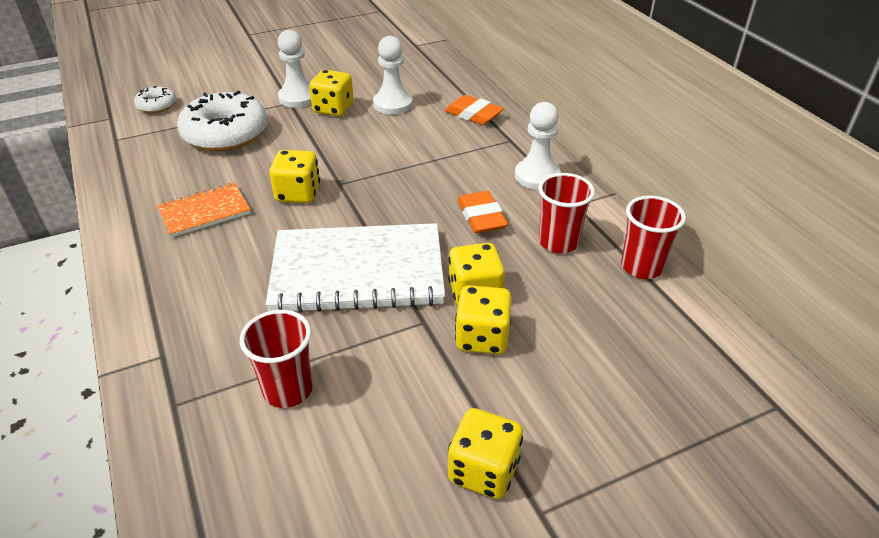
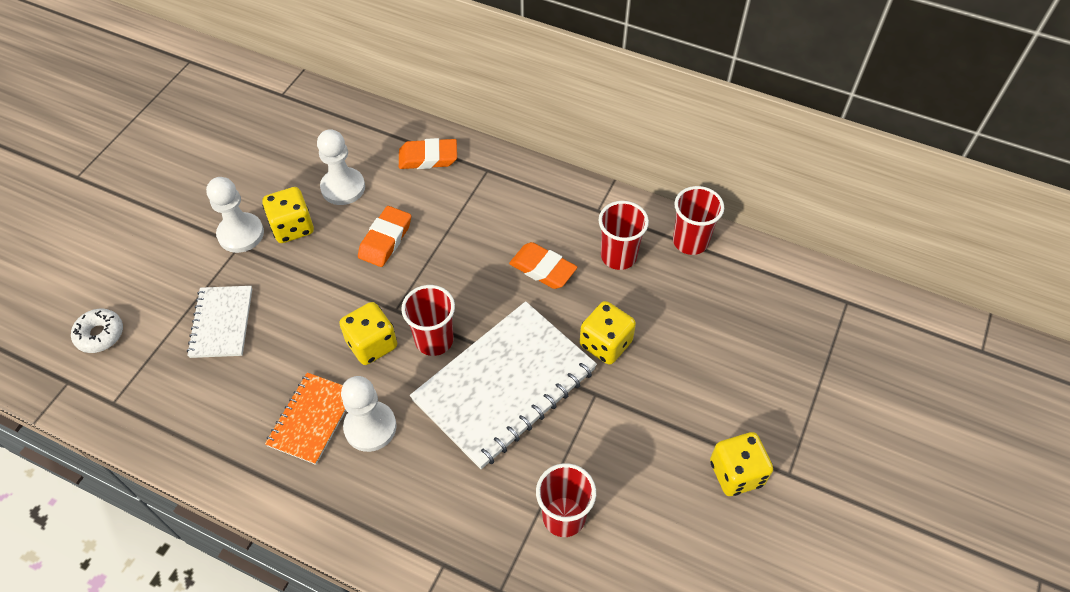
camera: 40 degrees left, 15 degrees up
(225, 134) = (221, 323): white donut -> white notebook
(343, 215) = (434, 340): none -> red cup
(384, 143) = (385, 239): none -> orange eraser
(482, 338) = (645, 377): yellow dice -> none
(537, 176) = (544, 198): white pawn -> white pawn (370, 427)

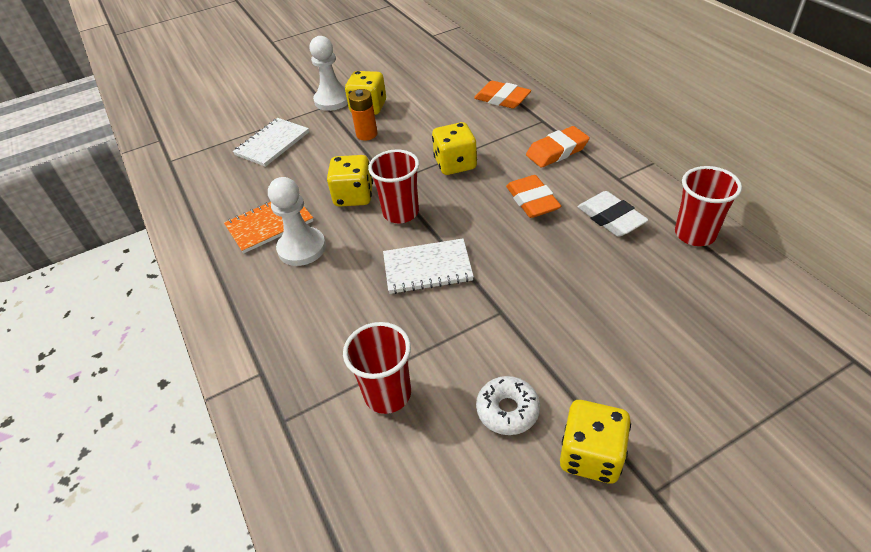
camera: 40 degrees right, 10 degrees down
(100, 334) = (201, 122): white donut -> white donut (507, 410)
(321, 263) = (367, 134): none -> orange battery
(343, 188) = (423, 97): white pawn -> none
(385, 239) = (424, 136): orange eraser -> orange eraser (557, 151)
(504, 385) = (427, 268): white notebook -> white notebook, size x0.53
(605, 344) = (543, 278): yellow dice -> yellow dice (455, 164)
(618, 256) = (610, 218): red cup -> white eraser

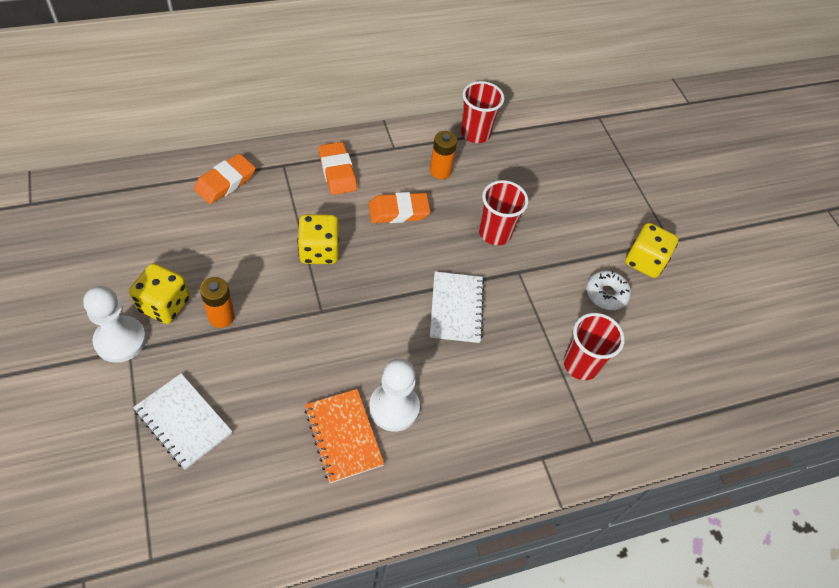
camera: 90 degrees left, 10 degrees up
(354, 196) = (330, 348): yellow dice -> none
(401, 213) = (374, 312): red cup -> red cup (495, 233)
(610, 218) = (440, 171): white eraser -> orange battery

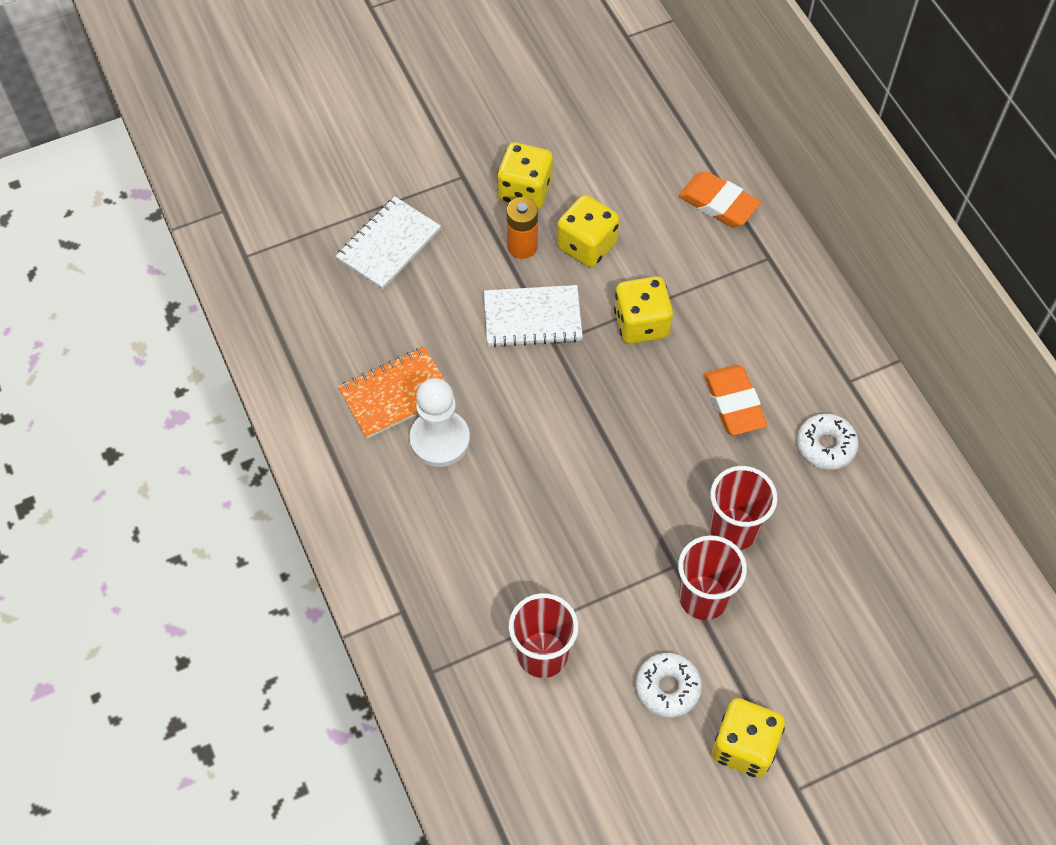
camera: 90 degrees right, 5 degrees up
(120, 340) = (472, 165): white pawn -> none
(235, 272) = (587, 245): none -> yellow dice
(337, 171) = (779, 320): orange eraser -> none
(440, 171) = (826, 446): orange battery -> white donut
(456, 308) = (594, 492): white notebook -> white notebook (532, 318)
(475, 133) = (920, 485): red cup -> red cup (703, 597)

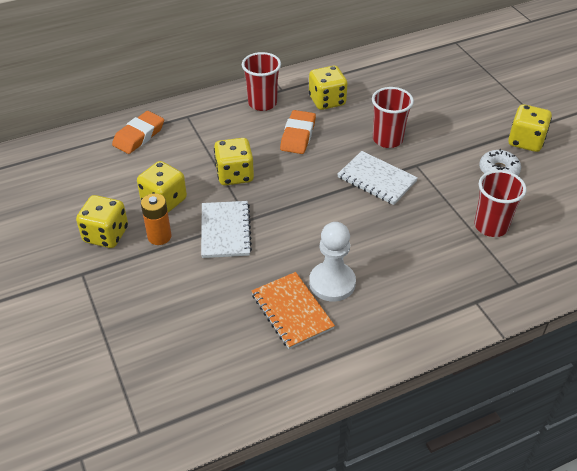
camera: 90 degrees left, 15 degrees down
(388, 244) = (144, 321): white notebook -> white notebook (377, 179)
(703, 597) = (436, 153): red cup -> red cup (262, 103)
(734, 403) = (298, 135): orange eraser -> orange eraser turned 60 degrees counterclockwise
(826, 446) = (327, 101): white donut -> yellow dice

